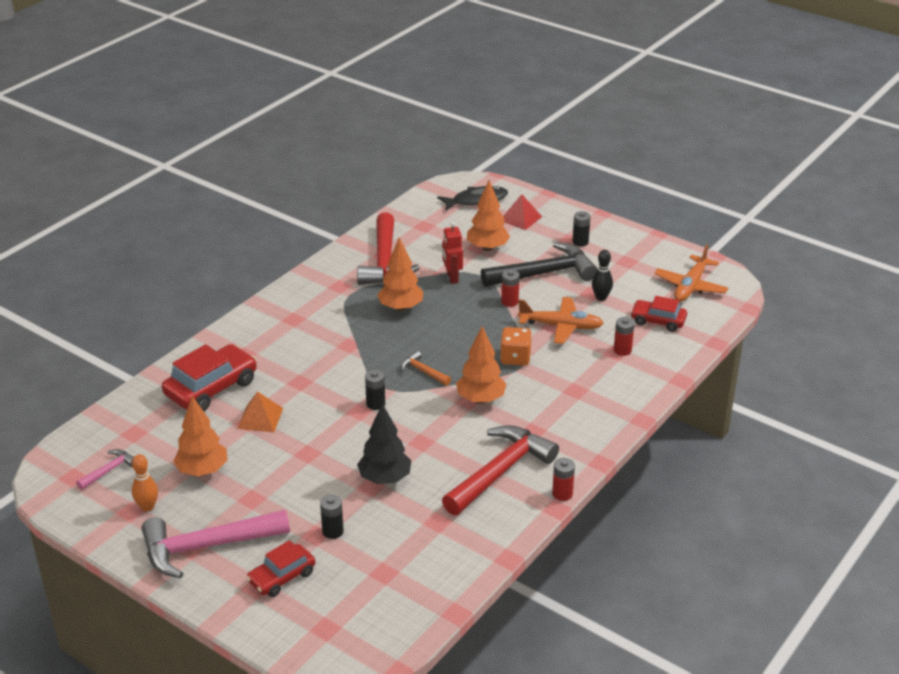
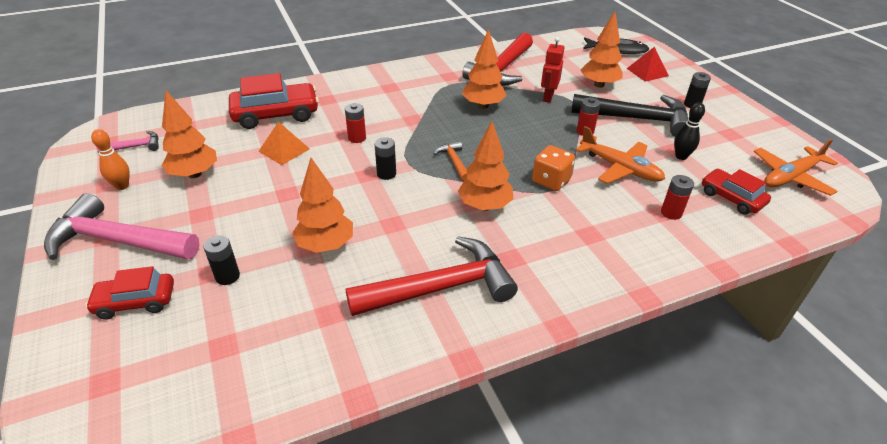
camera: 30 degrees right, 5 degrees up
(385, 479) = (326, 245): black tree -> orange tree
(562, 494) = (486, 345): red battery -> red battery (357, 138)

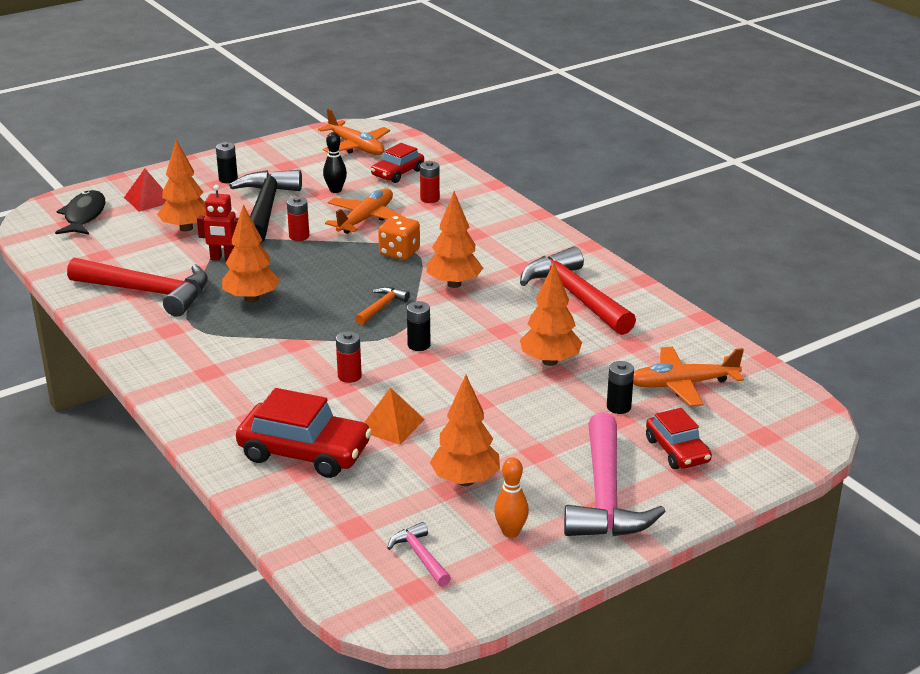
camera: 100 degrees left, 10 degrees down
(234, 336) = (682, 384): none -> orange plane
(276, 114) = (304, 452): red car -> red car turned 135 degrees clockwise
(454, 162) = (381, 307): orange hammer -> orange hammer turned 150 degrees clockwise

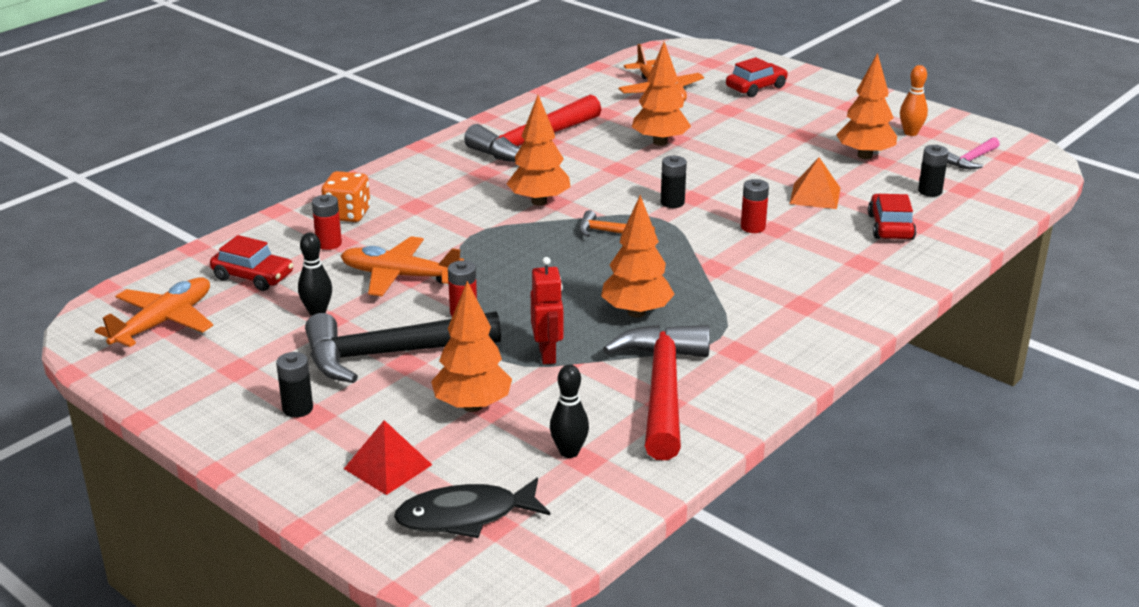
camera: 105 degrees left, 0 degrees up
(112, 252) = (569, 452): none -> black bowling pin
(304, 452) = (890, 227): red car -> red car, size x0.61
(399, 253) = (480, 241): orange dice -> orange dice (347, 214)
(605, 496) = (835, 106): pink hammer -> none
(618, 407) = (712, 111): black battery -> black battery (930, 191)

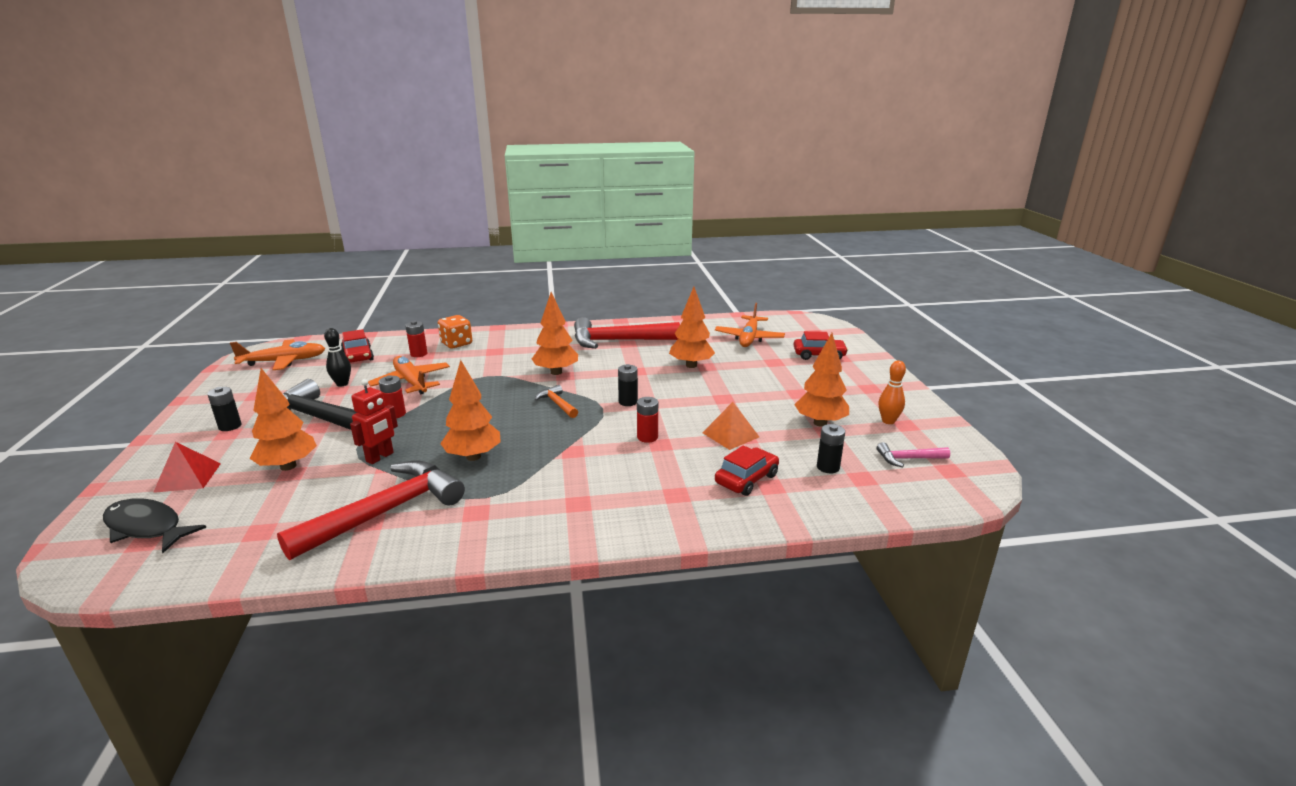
camera: 40 degrees right, 5 degrees down
(569, 452) = (264, 521): black bowling pin -> none

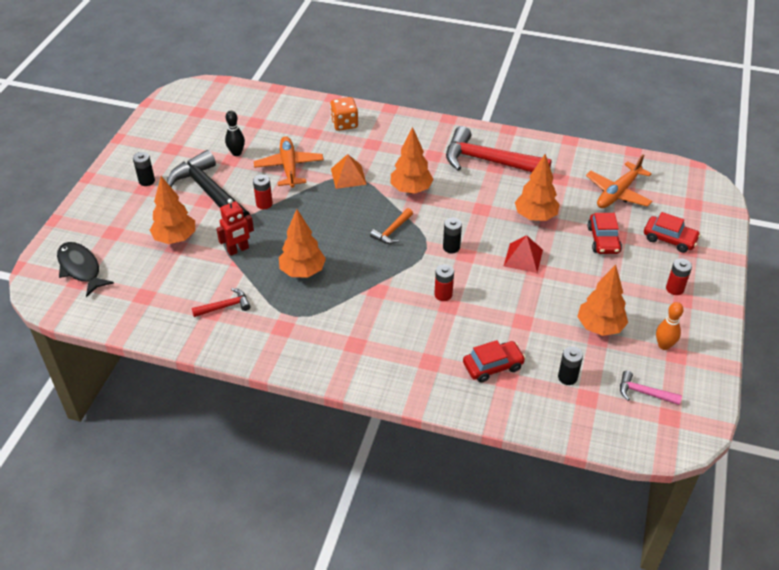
camera: 25 degrees right, 20 degrees up
(188, 477) = (111, 228): red pyramid -> red pyramid (523, 257)
(283, 361) = (200, 109): orange plane -> none
(358, 356) = (259, 118): red car -> red car (603, 240)
(386, 512) = (225, 306): red hammer -> red hammer, size x0.46
(419, 354) = (308, 130): red battery -> red battery (674, 289)
(557, 404) = (392, 231): orange hammer -> orange hammer turned 135 degrees counterclockwise
(730, 434) = (512, 314): orange pyramid -> orange pyramid (348, 176)

